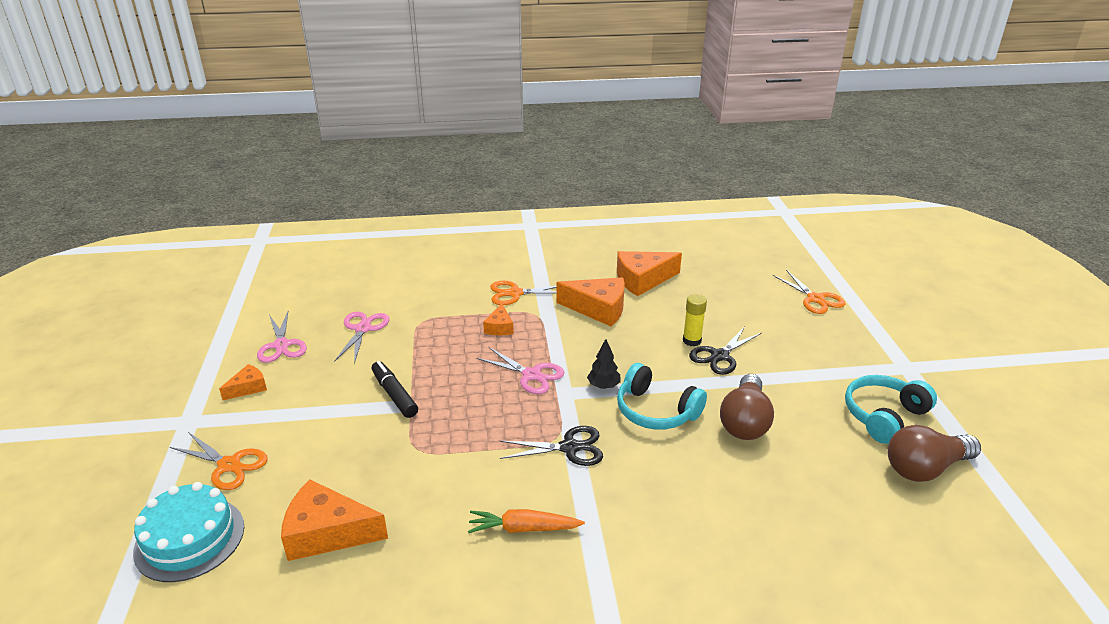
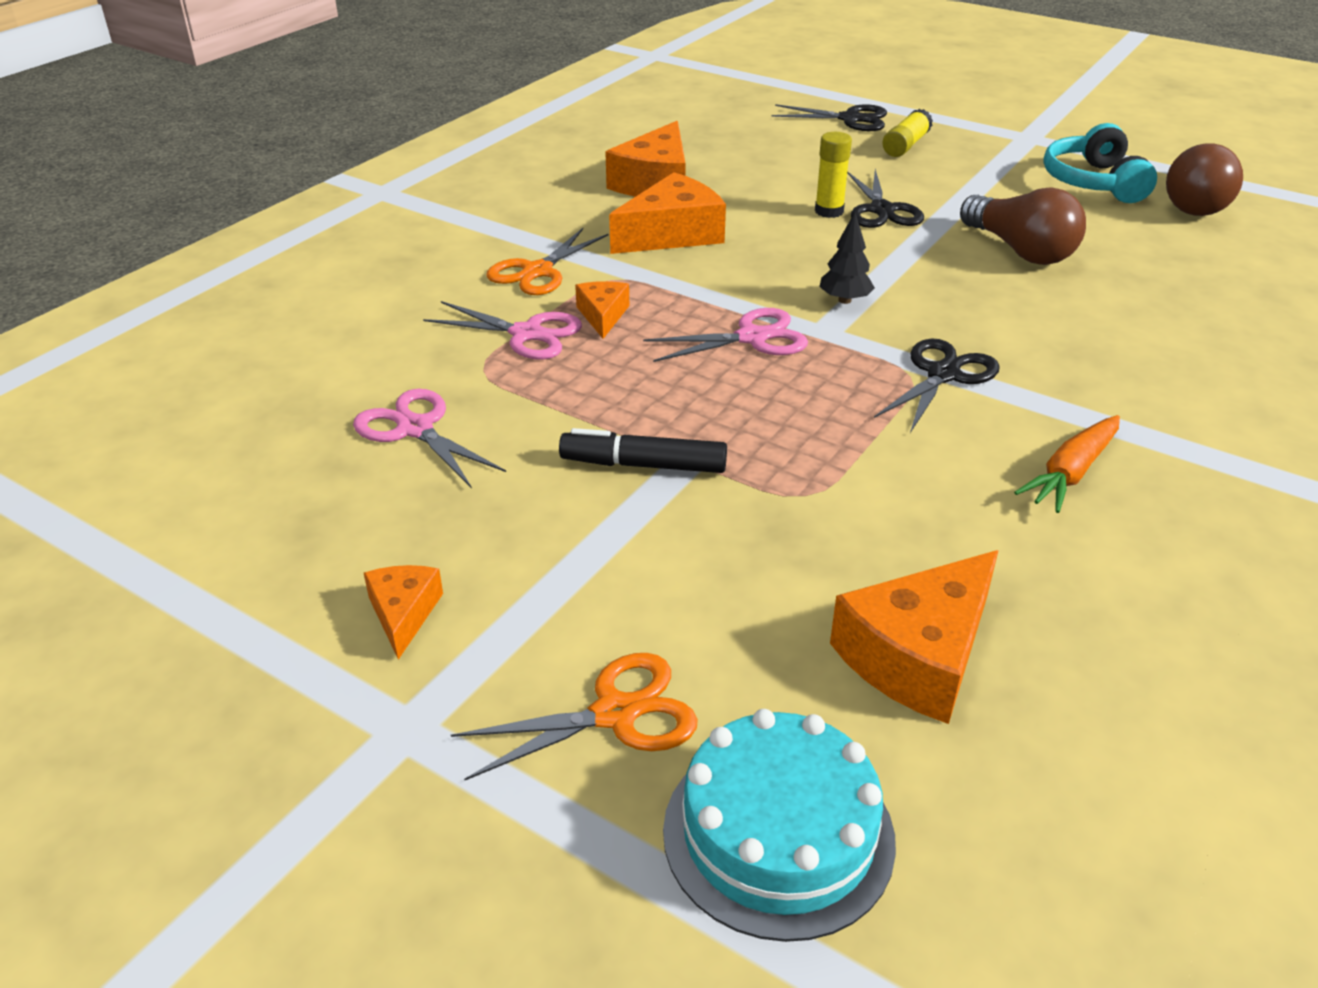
camera: 50 degrees left, 5 degrees up
(281, 345) = (326, 530): pink scissors -> pink scissors (526, 334)
(499, 327) = (603, 315): orange cheese -> orange cheese turned 135 degrees counterclockwise
(656, 411) = (937, 290): turquoise headphones -> none
(814, 330) = (905, 145): none -> yellow glue stick
(815, 299) = (850, 119): orange scissors -> black scissors

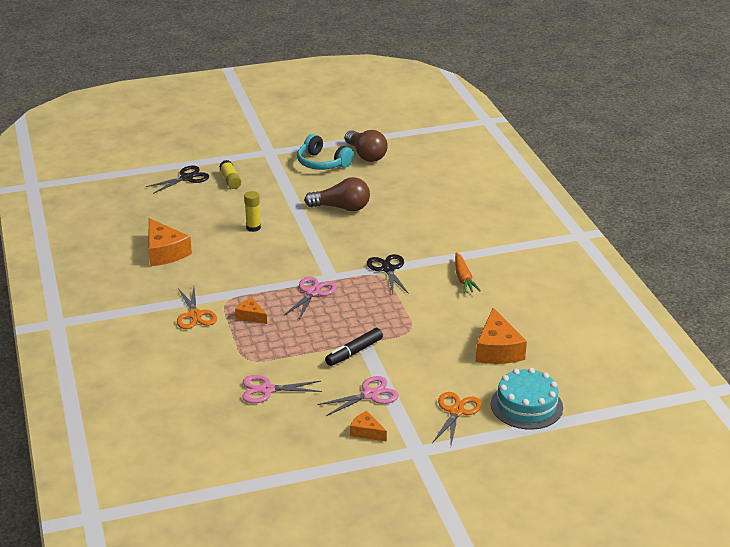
camera: 50 degrees left, 5 degrees down
(526, 334) = (238, 338): pink scissors -> pink scissors (370, 395)
(672, 234) = (214, 270): orange cheese -> none
(844, 300) = (318, 261): black tree -> none
(881, 210) = (270, 216): black scissors -> none

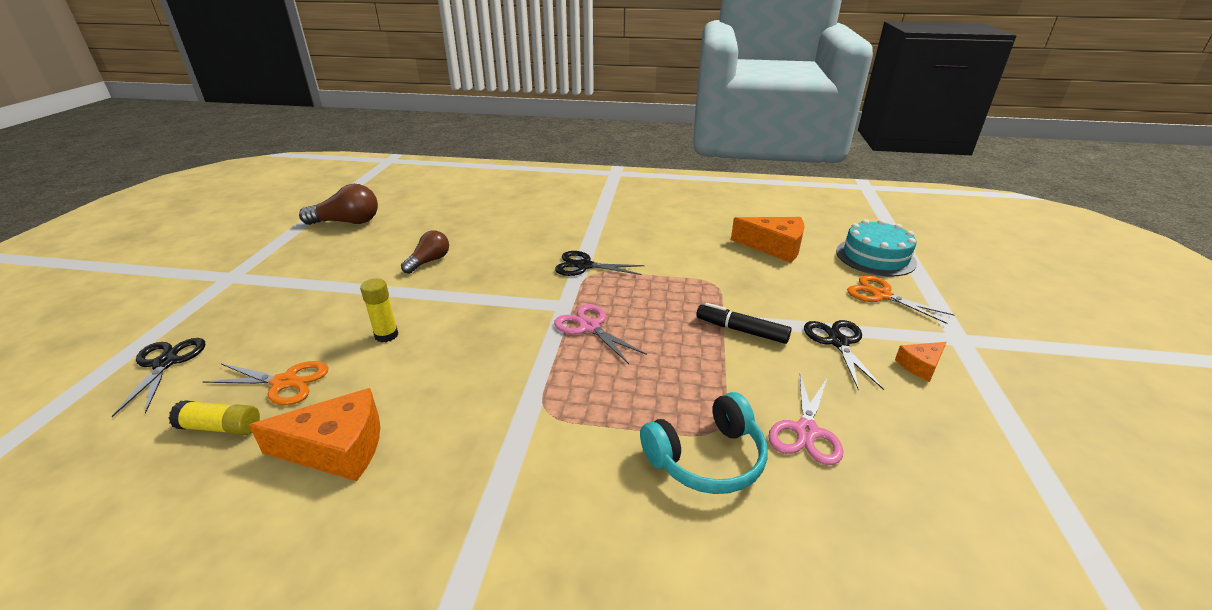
camera: 65 degrees left, 0 degrees up
(195, 315) = (558, 460): orange scissors -> orange scissors (284, 382)
(230, 180) = (242, 324): yellow glue stick -> yellow glue stick (221, 427)
(251, 316) = (605, 396): orange cheese -> none
(322, 163) = (319, 249): turquoise headphones -> turquoise headphones (706, 458)
(341, 208) = (429, 261): brown light bulb -> brown light bulb, size x0.66
(354, 352) = (741, 330): black marker -> black marker turned 135 degrees clockwise
(370, 395) = (838, 342): pink scissors -> black scissors
(463, 278) = (638, 232): orange carrot -> none

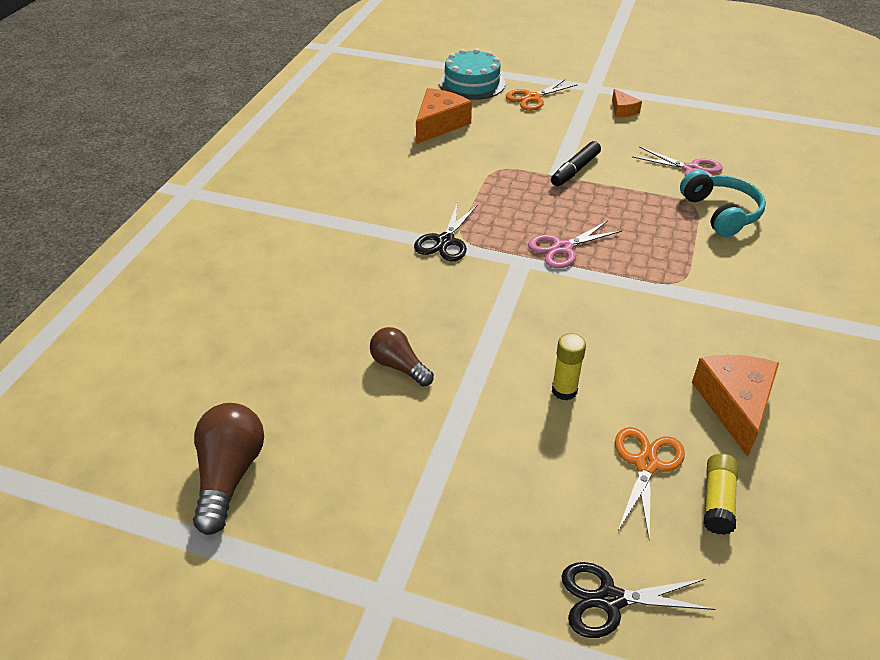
camera: 80 degrees left, 10 degrees up
(838, 342) = (594, 133): black scissors -> none

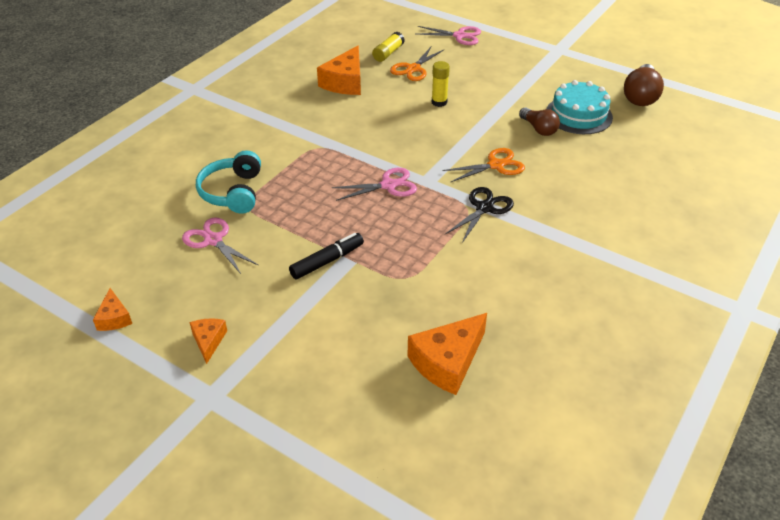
camera: 165 degrees left, 0 degrees up
(472, 83) = (373, 445): turquoise cake -> turquoise cake (578, 115)
(532, 98) = (305, 390): orange scissors -> orange scissors (496, 165)
(609, 599) = (459, 36): black scissors -> pink scissors
(706, 112) = (114, 318): none -> orange cheese

